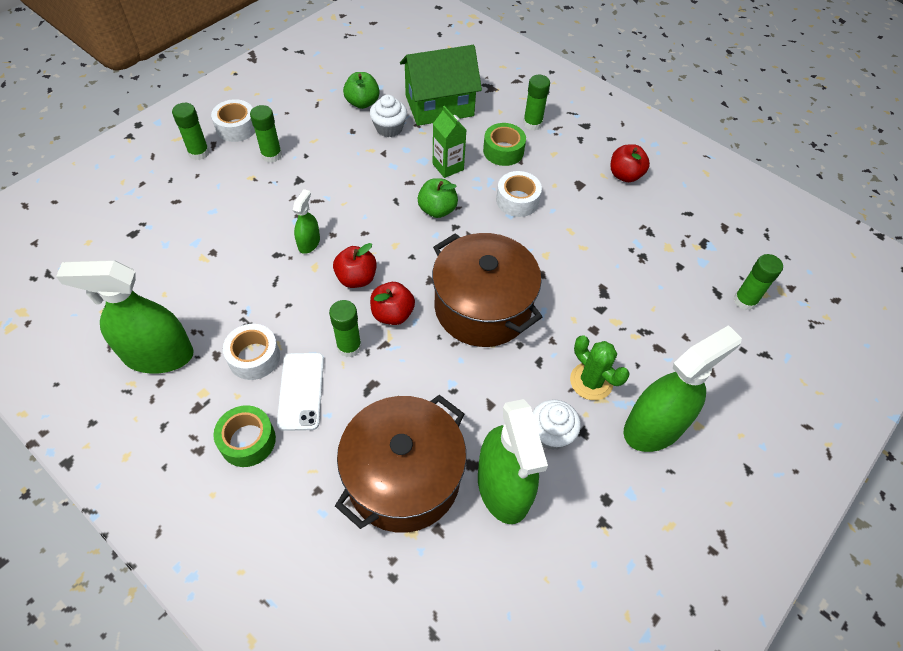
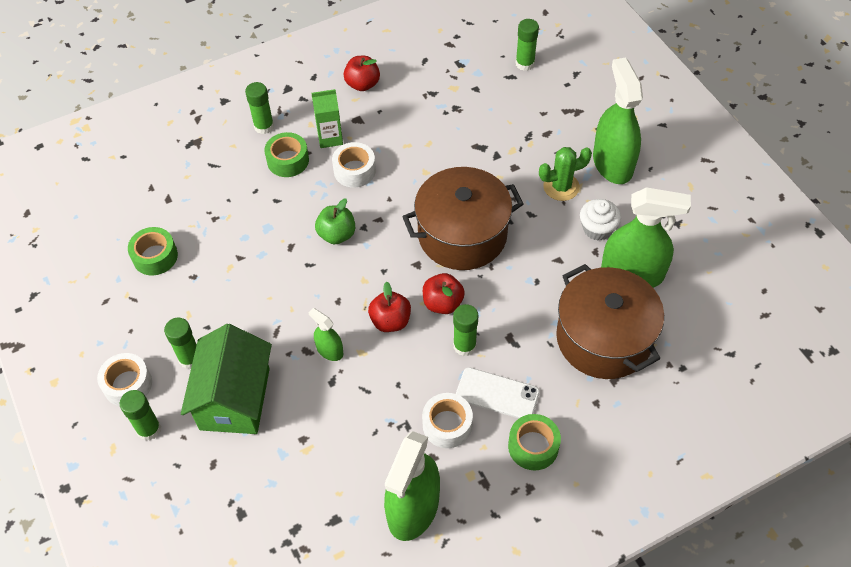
camera: 65 degrees left, 0 degrees up
(362, 103) = (155, 256): green apple -> green tape
(389, 128) = (206, 243): white cupcake -> none
(439, 106) = (197, 192): green house -> green house (235, 398)
(448, 167) = (286, 210): green carton -> green carton (330, 138)

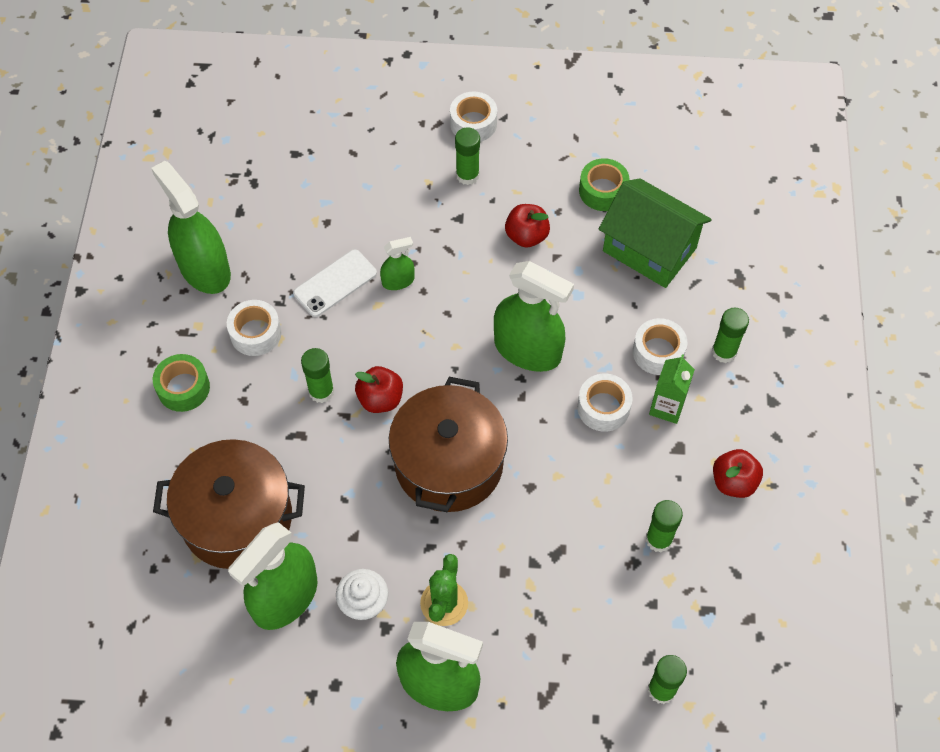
camera: 120 degrees right, 5 degrees up
(149, 429) = (418, 122): green glue stick -> green glue stick (659, 539)
(235, 398) = (402, 191): green house -> green house (649, 249)
(288, 160) = (658, 352): green tape -> white tape
(337, 234) = (527, 350): green apple -> green spray bottle
(390, 321) = (393, 344): red apple -> red apple (526, 236)
(497, 394) = (253, 389): white phone -> white phone (335, 283)

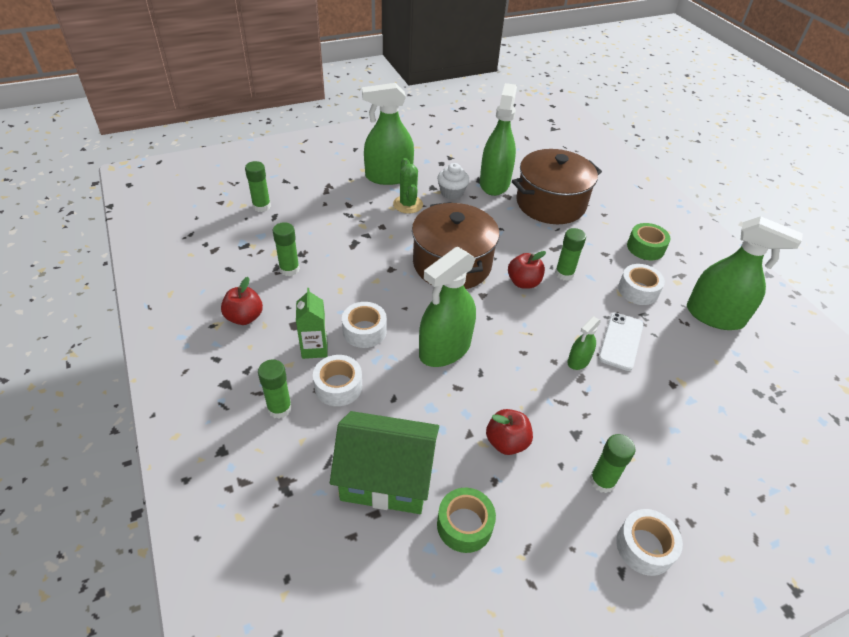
camera: 150 degrees right, 15 degrees down
(527, 350) = (445, 349): green spray bottle -> green spray bottle turned 45 degrees counterclockwise

